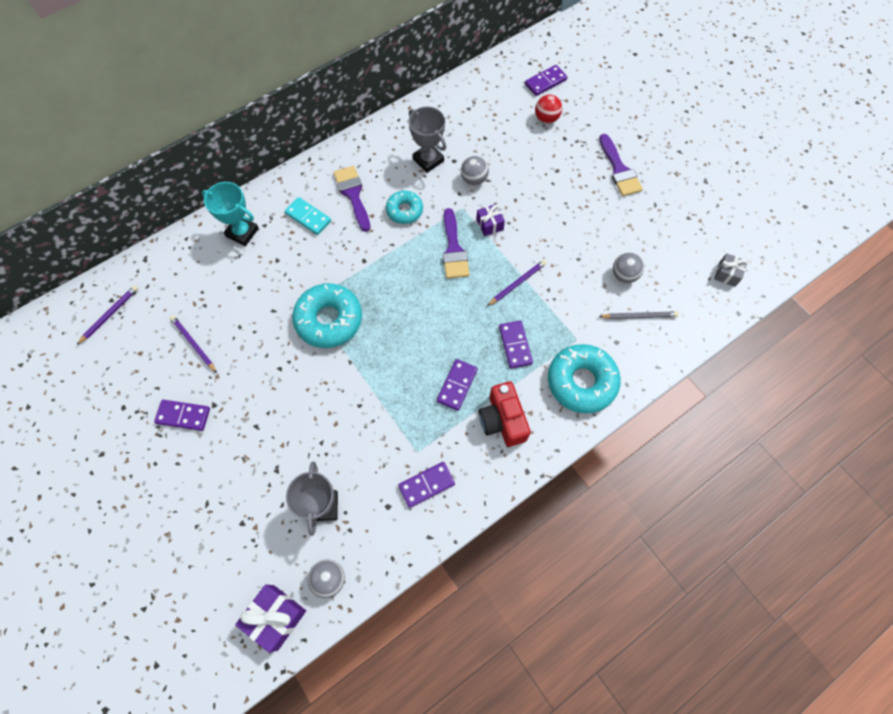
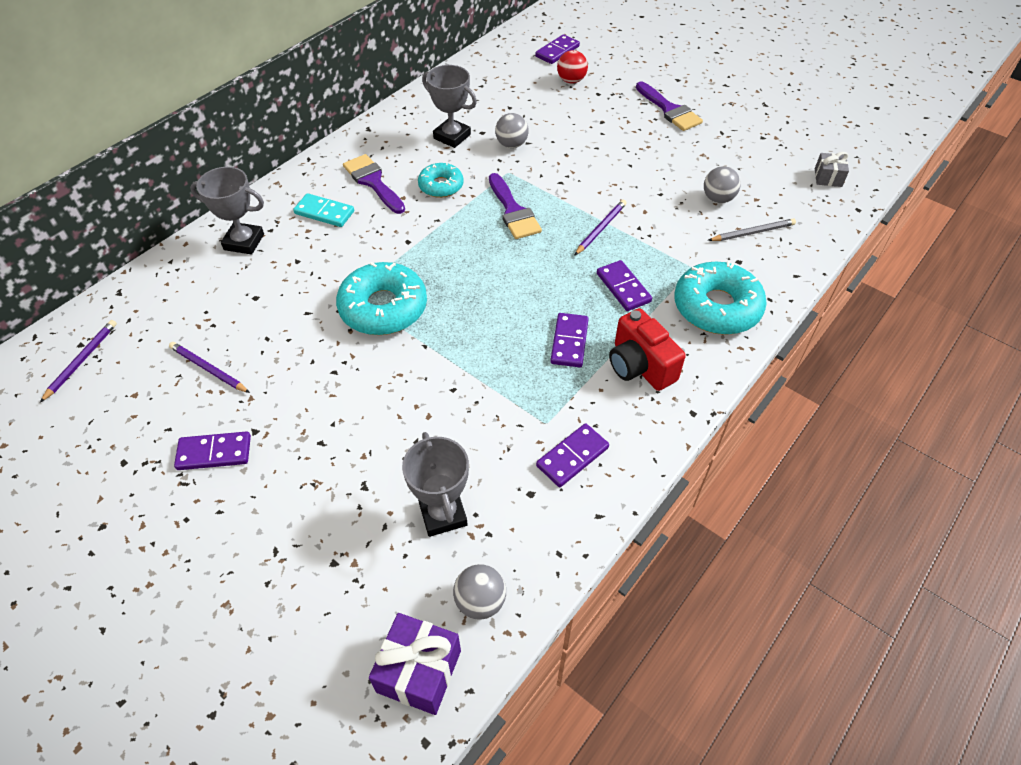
camera: 15 degrees left, 15 degrees down
(242, 232) = (244, 242): turquoise trophy -> grey trophy
(489, 224) = (546, 181): purple gift -> none

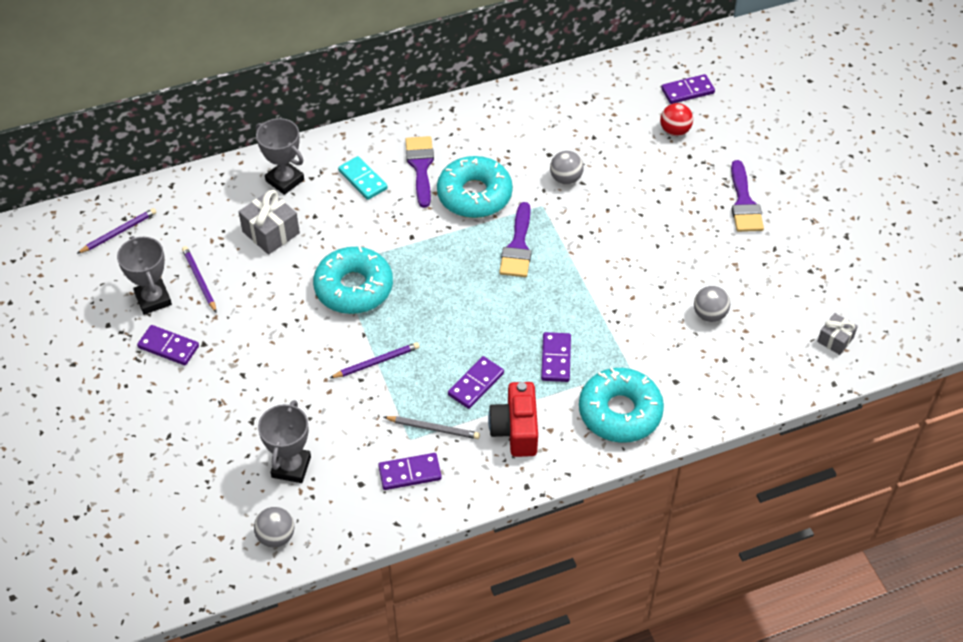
camera: 30 degrees right, 0 degrees up
(260, 293) = (271, 232): none -> grey gift
(419, 671) = (209, 557): purple gift -> none
(441, 186) = (474, 195): turquoise donut -> turquoise donut, size x1.71
(452, 136) = (519, 148): grey trophy -> grey trophy (153, 299)
(600, 229) = (580, 296): purple pencil -> purple pencil (376, 362)
(752, 232) = (712, 360): grey pencil -> grey pencil (433, 428)

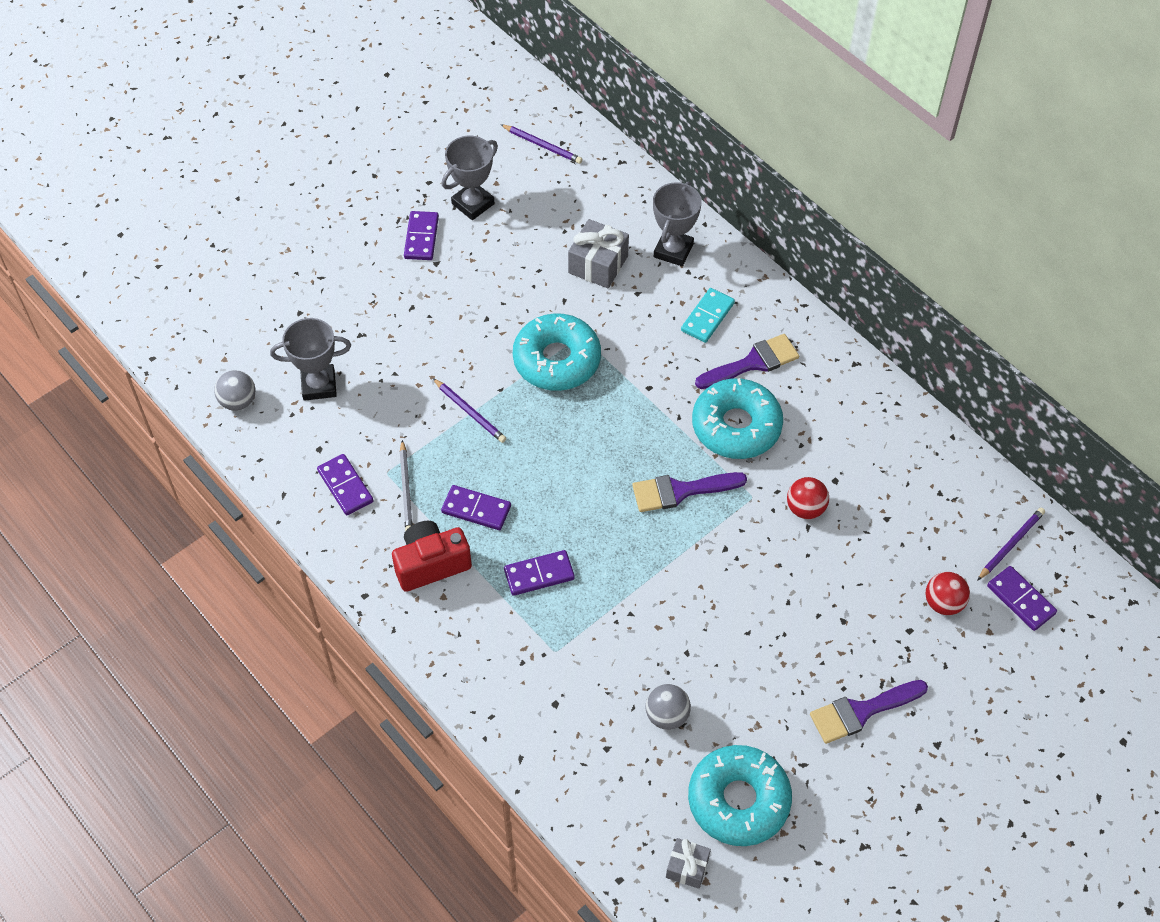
camera: 70 degrees right, 5 degrees up
(199, 280) = (511, 230): purple pencil -> purple pencil (1010, 544)
(566, 178) = (805, 508): grey ball -> red ball
(620, 412) = (491, 658): turquoise donut -> turquoise donut (738, 800)

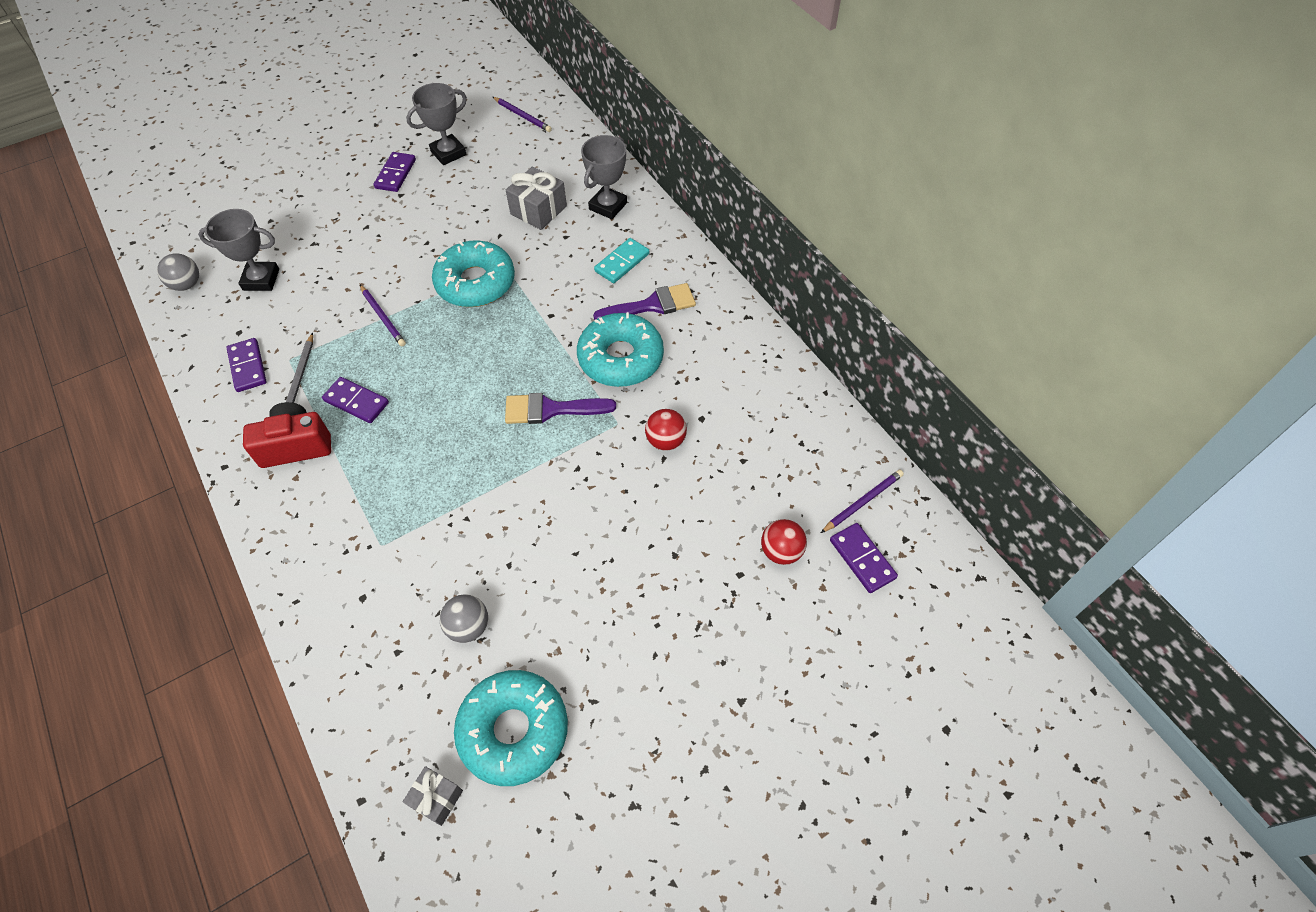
camera: 10 degrees right, 0 degrees up
(539, 574) = (392, 469): purple domino -> none
(861, 712) = (669, 653): purple brush -> none

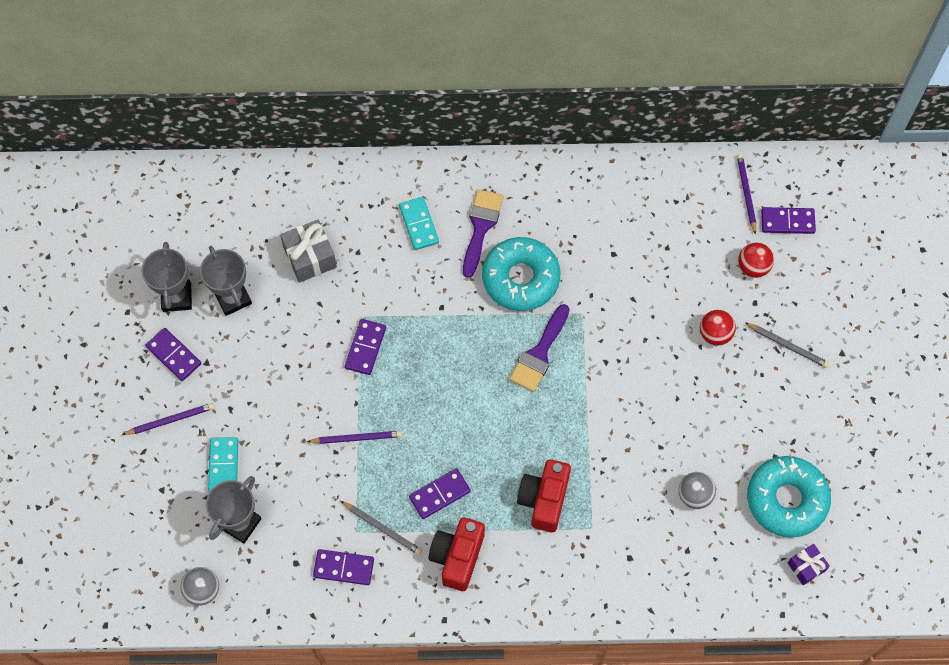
camera: 60 degrees left, 10 degrees up
(311, 246) = (223, 465): none -> turquoise domino
(392, 488) = (544, 499): none -> red camera
(436, 798) = (806, 567): grey gift -> purple gift
(475, 283) = (365, 348): turquoise donut -> purple domino
(522, 116) = (169, 210): purple pencil -> purple pencil (170, 420)
(608, 206) = (344, 200): grey trophy -> grey trophy (233, 298)
(665, 440) = (618, 289): red ball -> red ball (715, 334)
(710, 635) = (788, 346): none -> grey pencil

